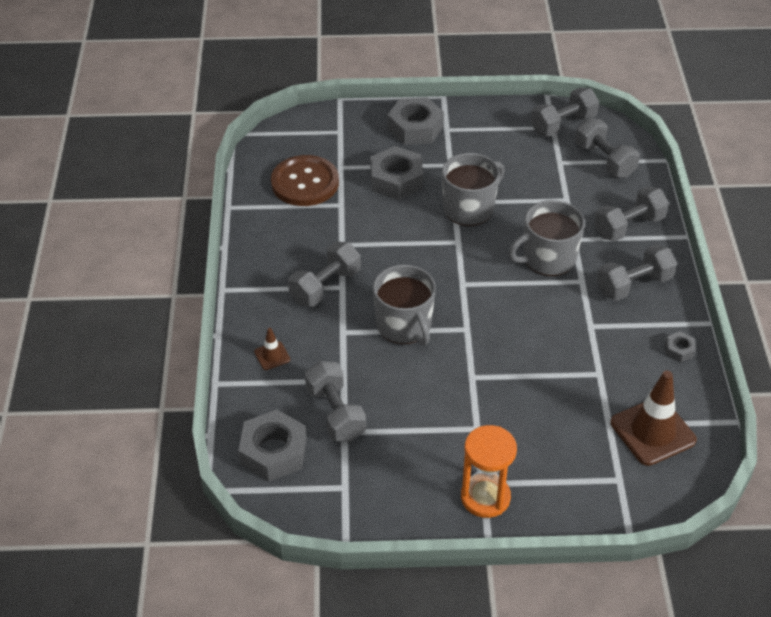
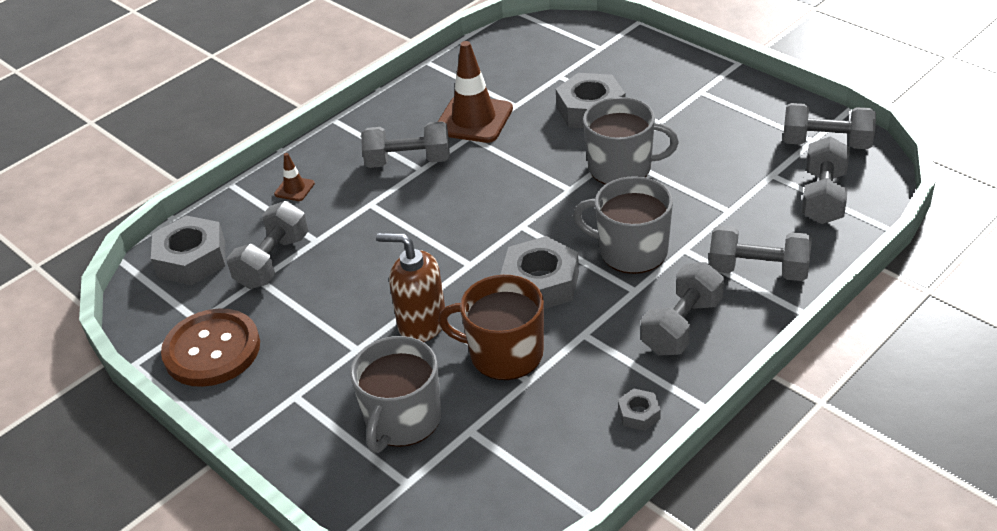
camera: 50 degrees right, 5 degrees down
(305, 183) = (511, 73): brown button -> brown button (212, 350)
(404, 325) = (423, 229): grey mug -> grey mug (402, 420)
(415, 128) = (671, 76): grey nut -> grey nut (541, 283)
(485, 497) = (279, 408): orange hourglass -> none
(492, 384) = (421, 324): none -> brown soap dispenser
(565, 368) = (504, 353): none -> brown mug
(634, 285) = (682, 326): grey dumbbell -> grey dumbbell turned 75 degrees counterclockwise
(652, 431) = (500, 466): brown traffic cone -> brown traffic cone (474, 119)

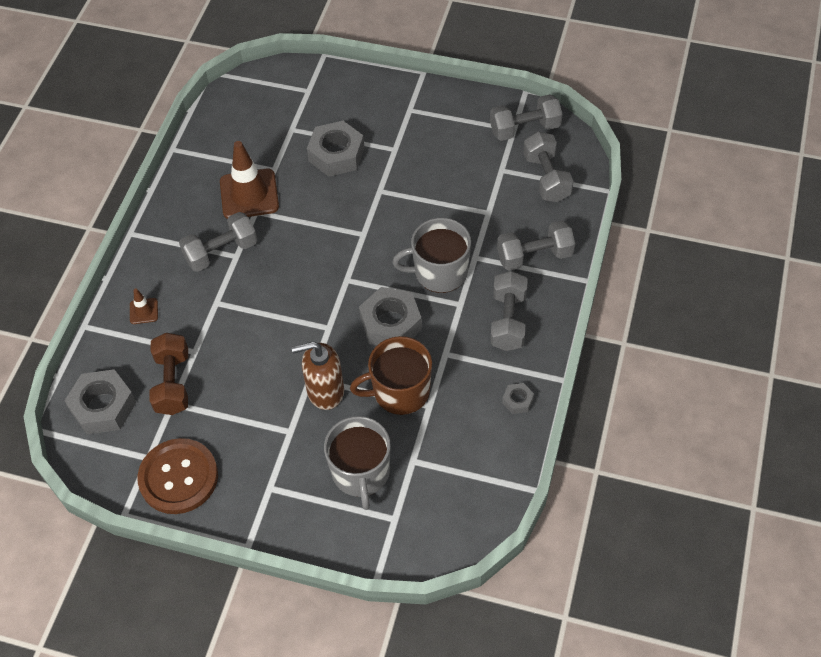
camera: 30 degrees left, 15 degrees up
(273, 261) = (172, 383): grey dumbbell -> brown dumbbell
(621, 167) = (391, 200): grey mug -> none

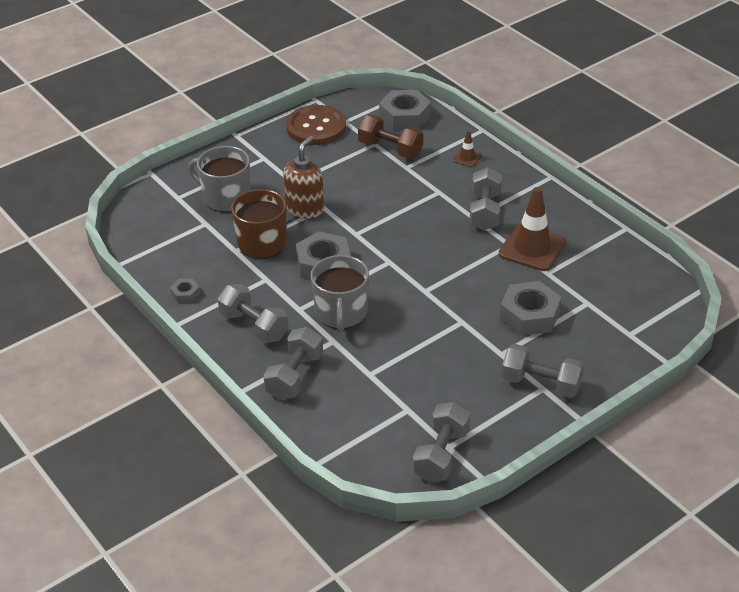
camera: 125 degrees right, 15 degrees down
(439, 272) = (341, 313): grey mug -> grey mug turned 150 degrees clockwise
(546, 178) = (367, 434): grey dumbbell -> grey dumbbell (541, 384)

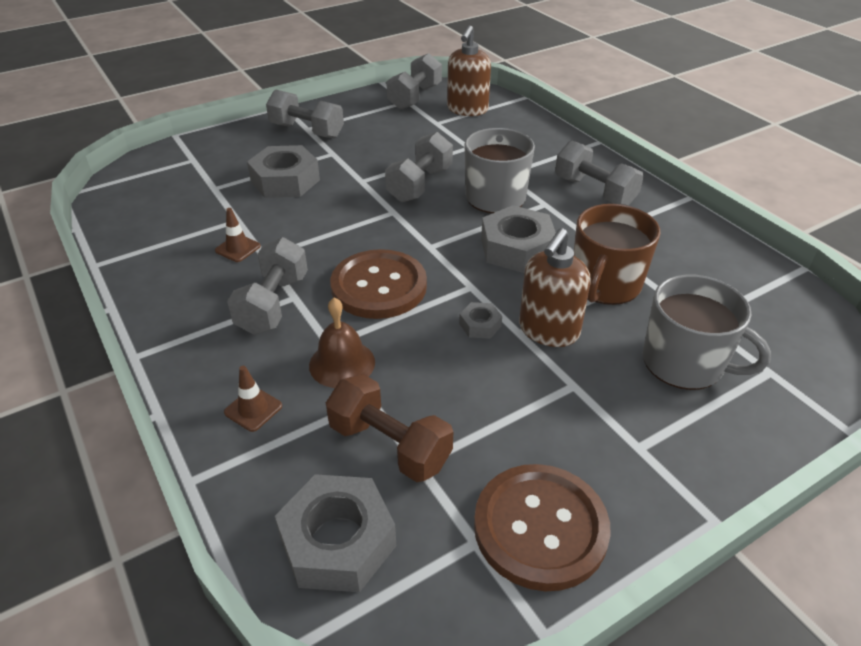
camera: 175 degrees left, 0 degrees up
(185, 294) = (689, 228): grey nut -> grey nut (480, 325)
(295, 376) = (543, 149): grey dumbbell -> grey dumbbell (420, 184)
(376, 435) = (467, 110): none -> brown soap dispenser
(419, 228) = (379, 286): none -> brown button
(427, 182) = (342, 363): none -> brown bell
(532, 248) = (238, 248): brown traffic cone -> brown traffic cone, size x0.47

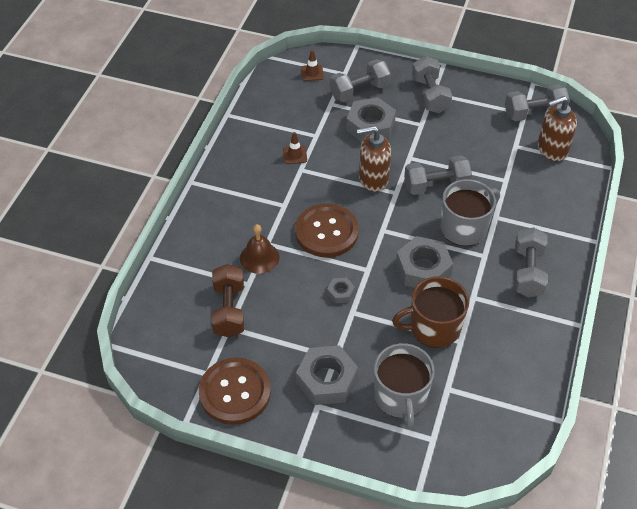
camera: 50 degrees right, 10 degrees up
(253, 409) = (202, 247): brown traffic cone -> brown traffic cone (312, 73)
(273, 304) = (271, 201): grey dumbbell -> grey dumbbell (359, 91)
(338, 541) = (166, 327): grey nut -> grey nut (327, 380)
(548, 331) = (366, 324): brown soap dispenser -> brown soap dispenser (373, 179)

